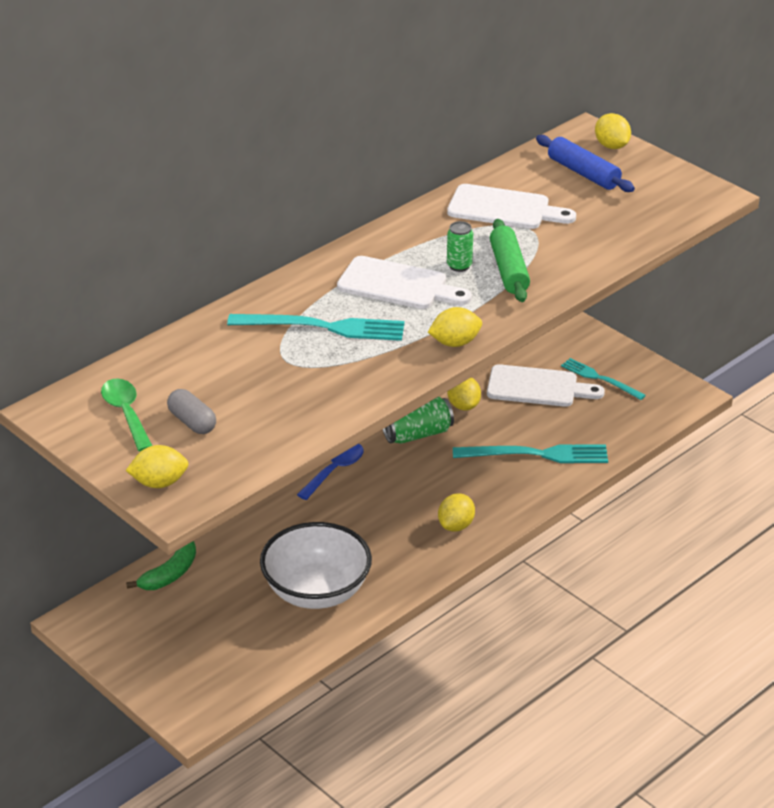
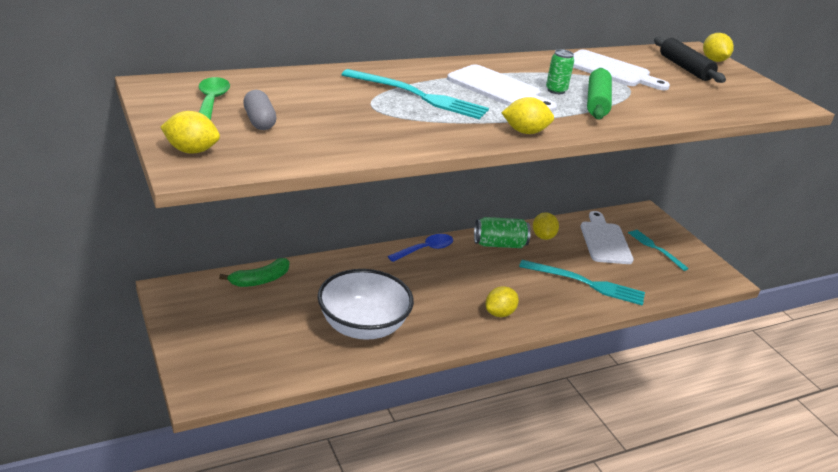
camera: 15 degrees right, 5 degrees down
(537, 387) = (604, 241): white cutting board -> white cutting board turned 120 degrees counterclockwise
(583, 173) = (685, 68): blue rolling pin -> black rolling pin

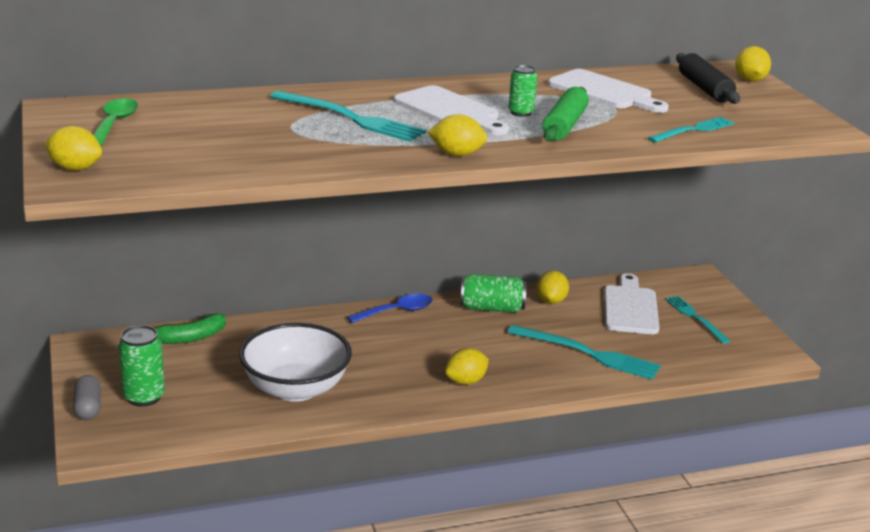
camera: 10 degrees right, 5 degrees down
(234, 340) = (144, 397): none -> green can
(259, 121) = (158, 142): grey capsule -> grey capsule (88, 407)
(699, 107) = (693, 130): none -> turquoise fork

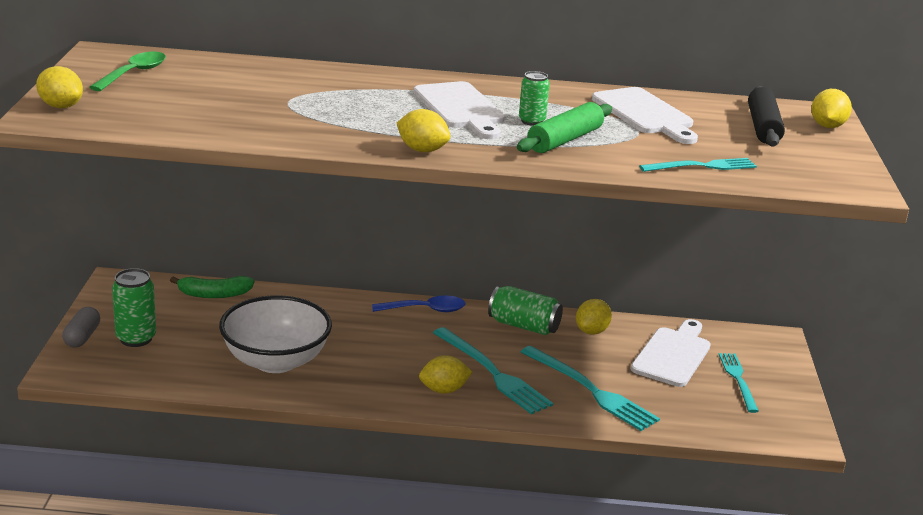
camera: 20 degrees right, 0 degrees up
(350, 118) = (354, 100): turquoise fork -> turquoise fork (492, 373)

